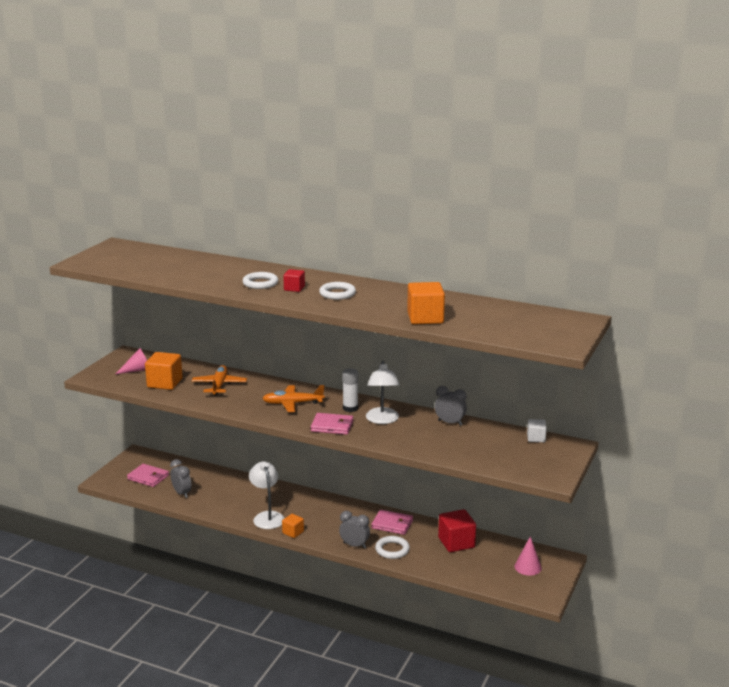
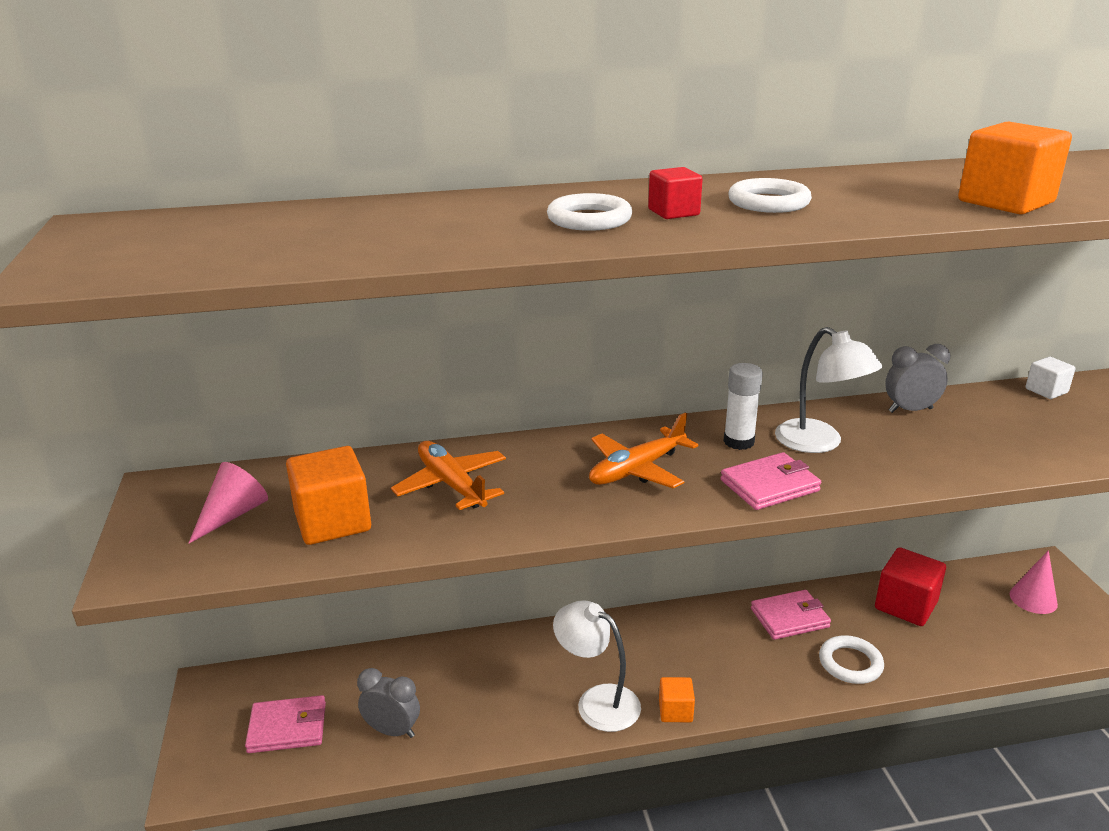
camera: 35 degrees left, 5 degrees up
(354, 545) = (792, 685): grey clock -> none

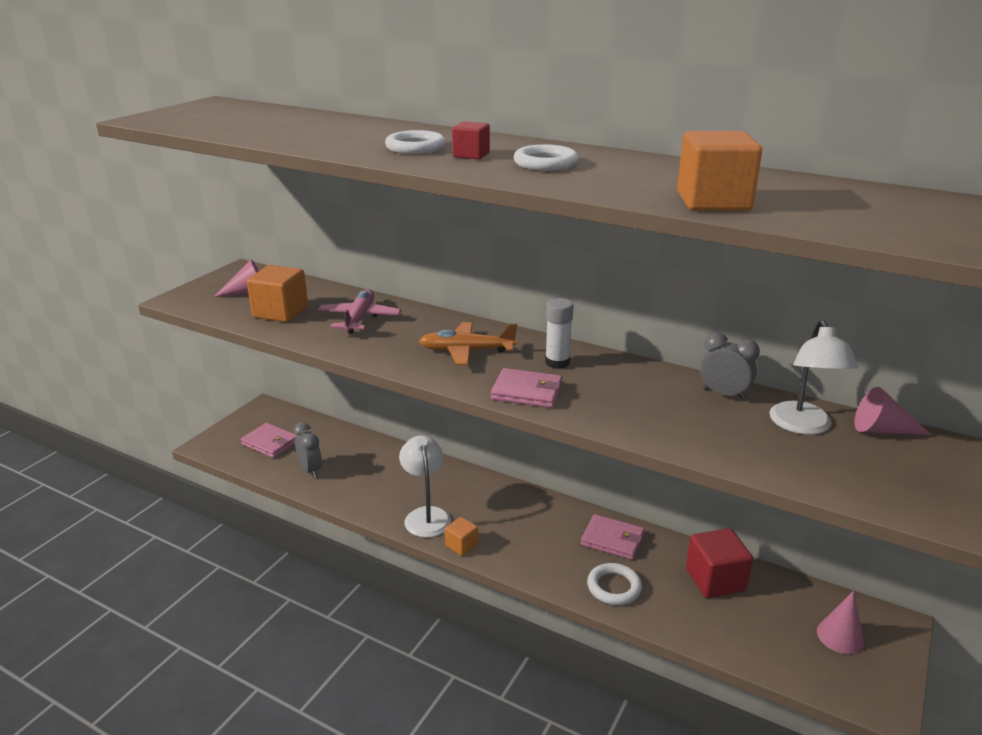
camera: 40 degrees right, 0 degrees up
(451, 485) = (359, 318): orange plane -> pink plane
(819, 443) = (610, 385): white lamp -> white lamp (803, 426)
(1046, 391) = (881, 430): white cube -> pink cone

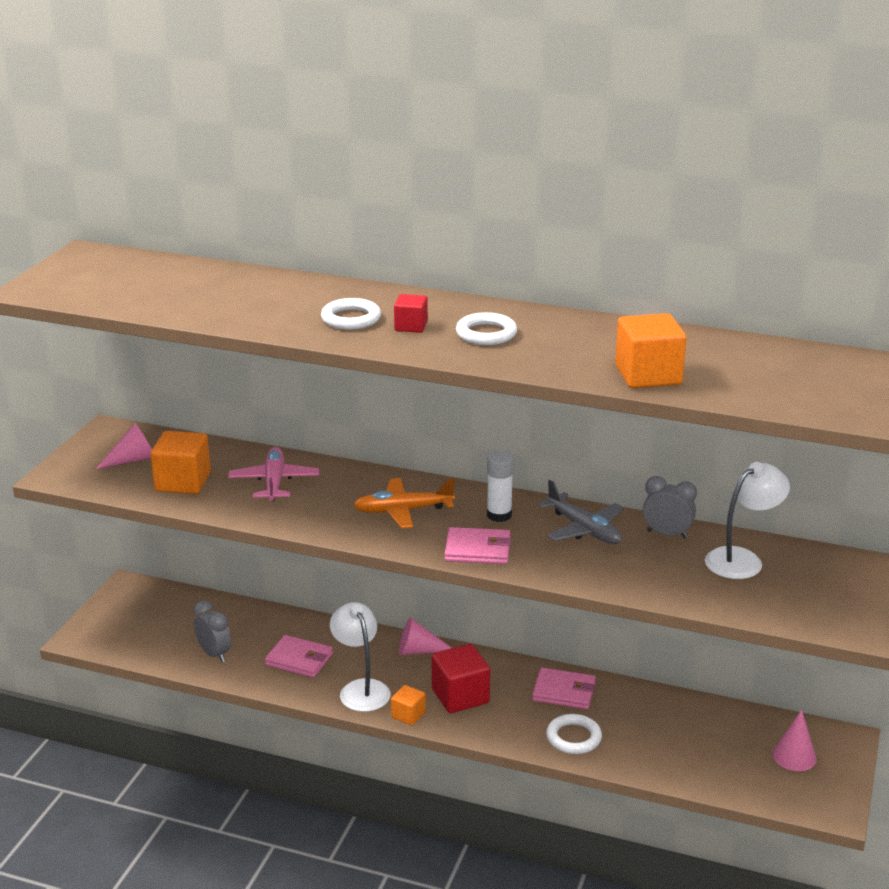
camera: 10 degrees left, 0 degrees up
(270, 443) = (154, 628): pink wallet -> pink wallet (299, 659)
(639, 382) = (584, 529): none -> grey plane
(715, 580) = (672, 719): red cube -> red cube (460, 696)
(803, 426) = (742, 559): white lamp -> white lamp turned 120 degrees counterclockwise
(881, 430) = (812, 556): pink cone -> pink cone (419, 651)

